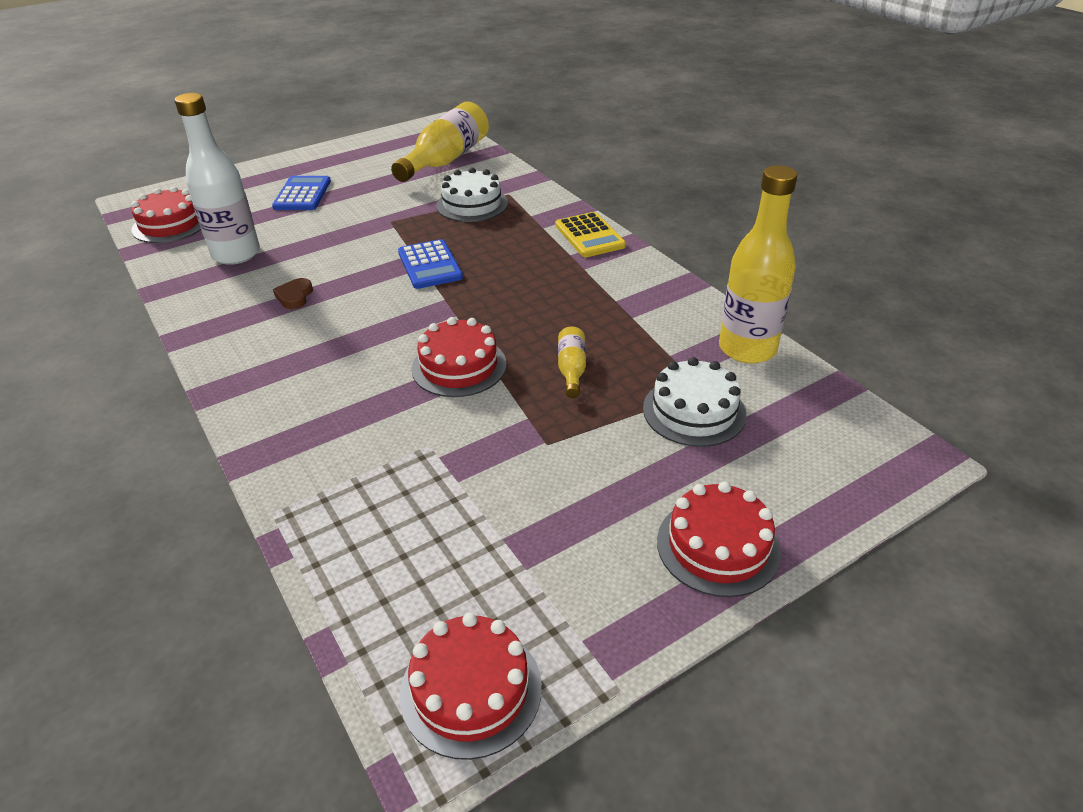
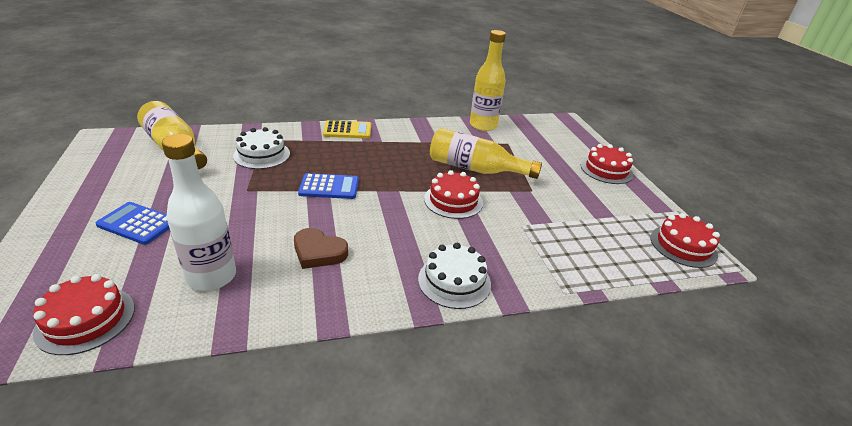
camera: 75 degrees left, 5 degrees down
(294, 296) = (318, 252): brown heart -> brown heart, size x1.58
(571, 369) = (475, 169): yellow bottle -> yellow bottle, size x2.16
(694, 411) = (522, 150): white cake -> white cake (454, 281)

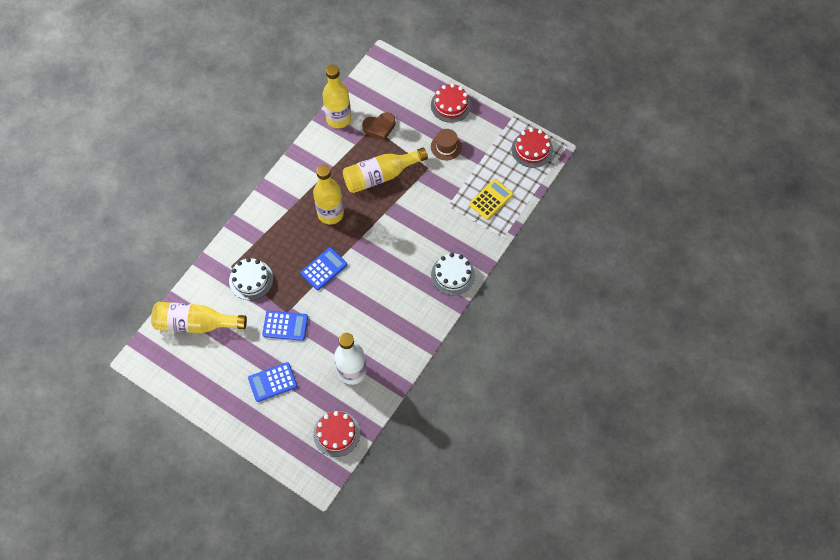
camera: 40 degrees left, 30 degrees up
(228, 197) = (285, 326): none -> blue calculator
(318, 252) = (377, 315): brown heart -> brown heart (379, 127)
(347, 130) = (265, 207): yellow calculator -> yellow calculator (491, 199)
(393, 162) = (330, 213): none -> yellow bottle
(453, 201) = (397, 217): red cake -> none
(570, 189) = (446, 147): none -> brown hat

